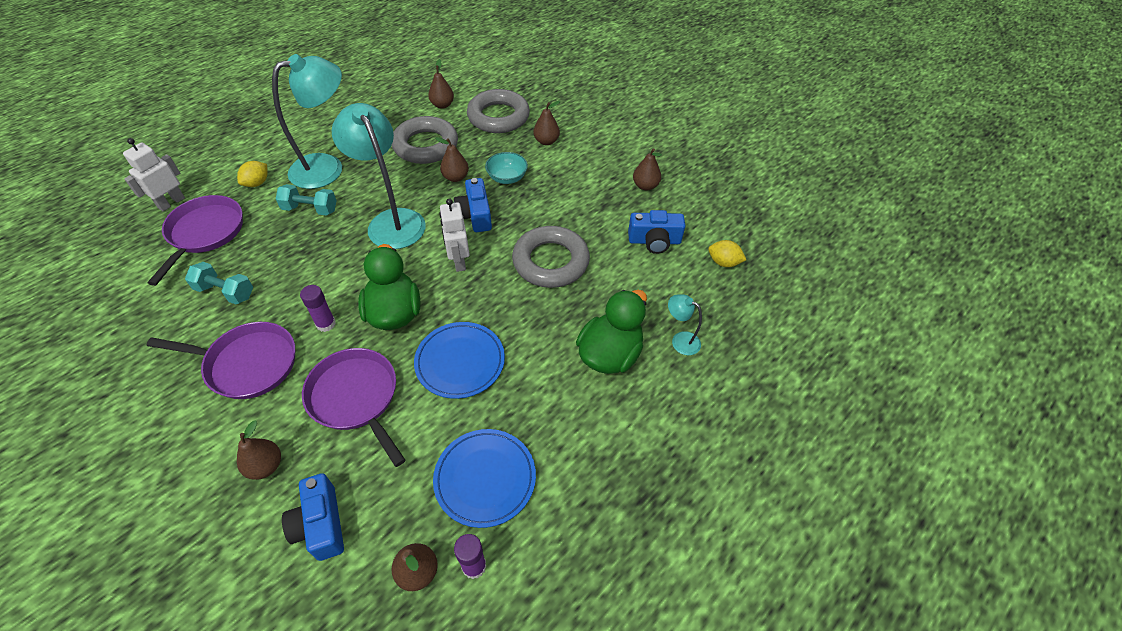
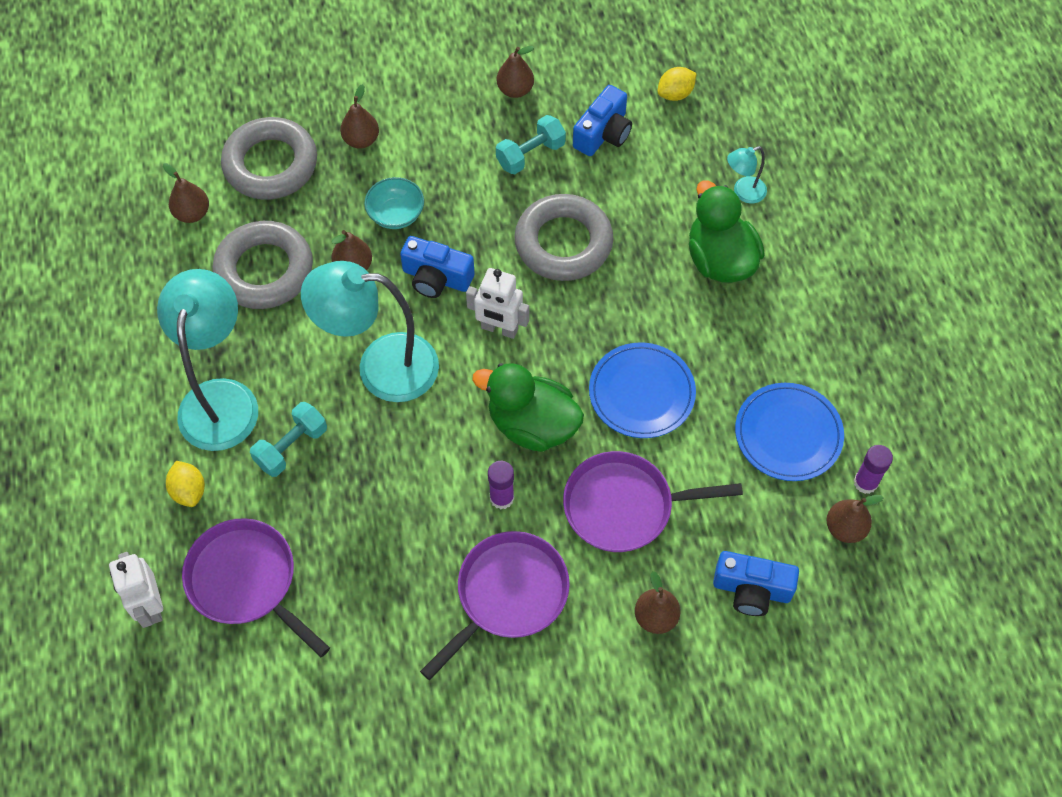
camera: 55 degrees left, 10 degrees up
(225, 292) = (375, 586): turquoise dumbbell -> turquoise dumbbell (530, 155)

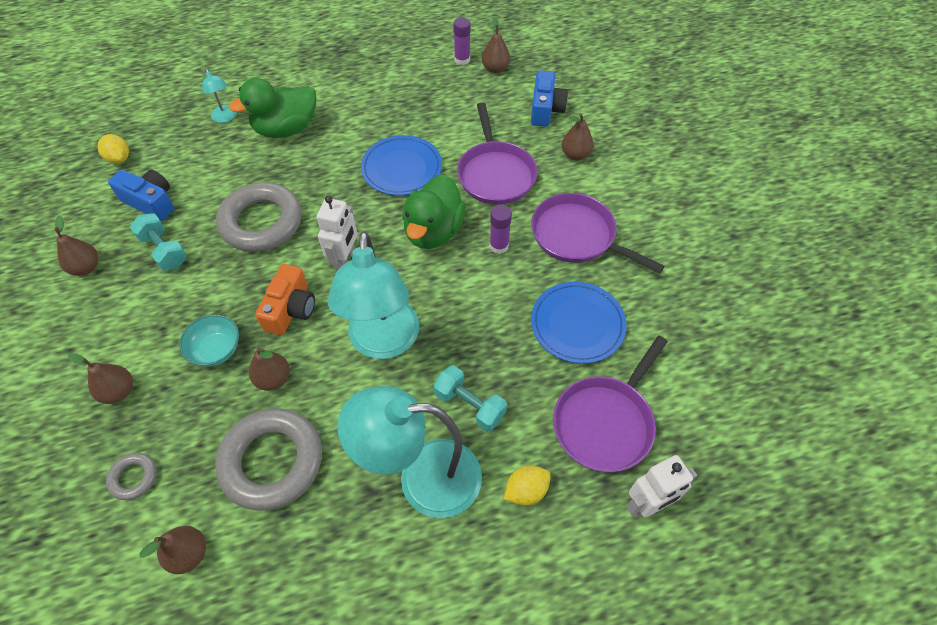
camera: 95 degrees left, 5 degrees down
(270, 164) = (134, 477): grey ring -> grey ring, size x0.46
(436, 278) = (291, 309): blue camera -> orange camera
(788, 434) = (430, 93): blue plate -> blue plate (577, 324)

